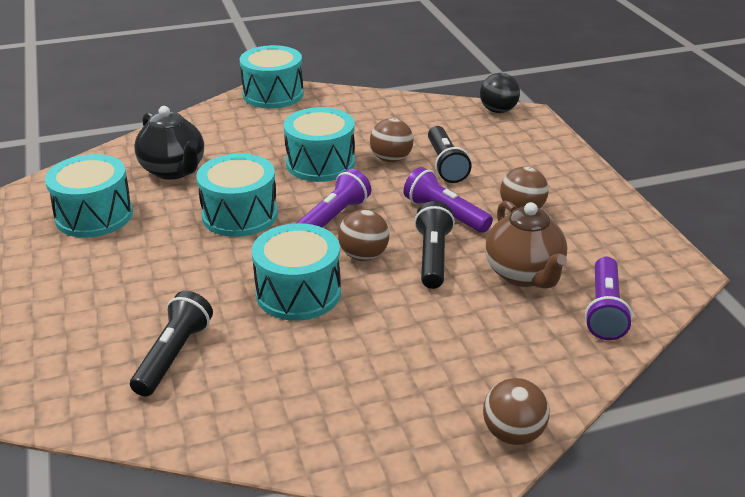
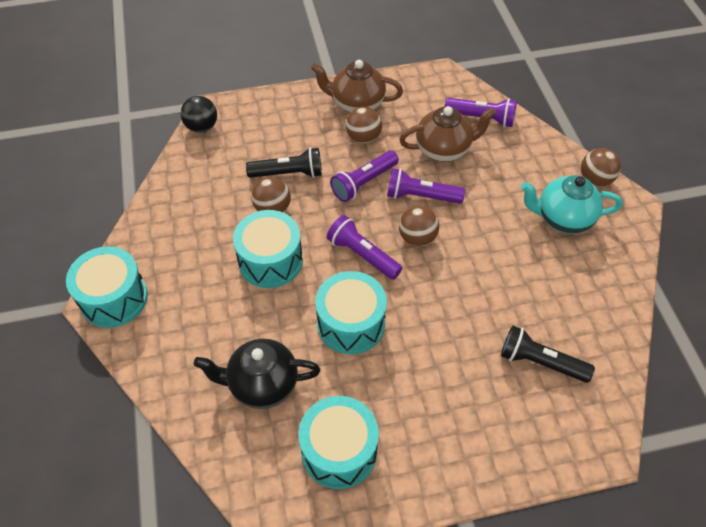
camera: 85 degrees left, 20 degrees up
(174, 170) = (262, 385): black teapot -> black teapot turned 150 degrees counterclockwise
(298, 293) = (464, 281): turquoise drum -> none
(419, 389) = (563, 219): none -> turquoise teapot
(433, 257) = (421, 196): black flashlight -> purple flashlight
(581, 202) = (357, 104): none -> brown teapot

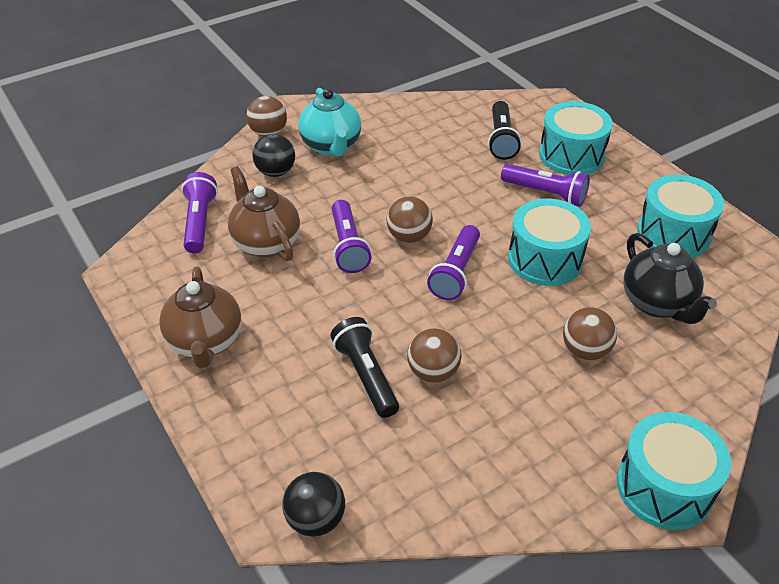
camera: 110 degrees left, 10 degrees down
(270, 261) = (510, 347): turquoise drum -> turquoise drum (571, 155)
(363, 138) = (271, 318): brown ball -> brown ball (585, 350)
(363, 183) = (349, 298): purple flashlight -> purple flashlight (546, 194)
(533, 173) = (275, 172): none -> black ball

